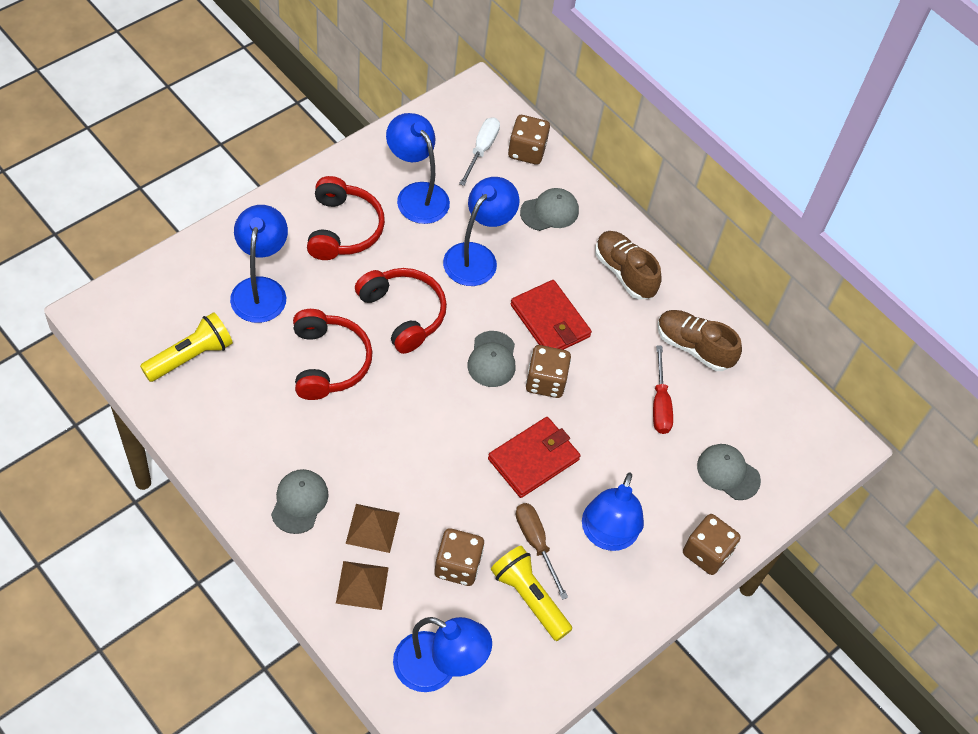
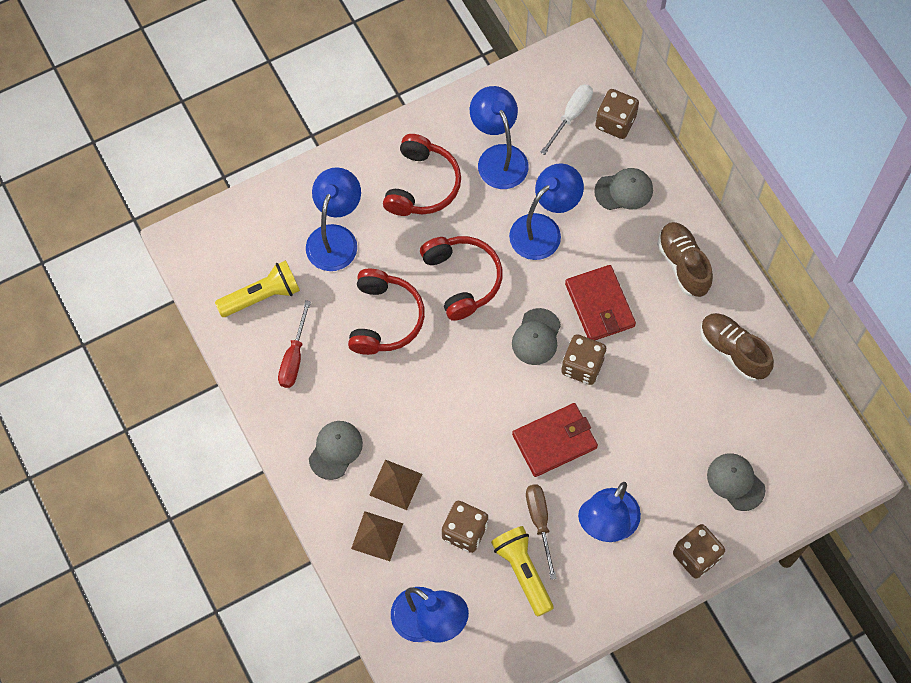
camera: 20 degrees right, 10 degrees up
(660, 404) = (686, 404): red screwdriver -> red screwdriver (294, 357)

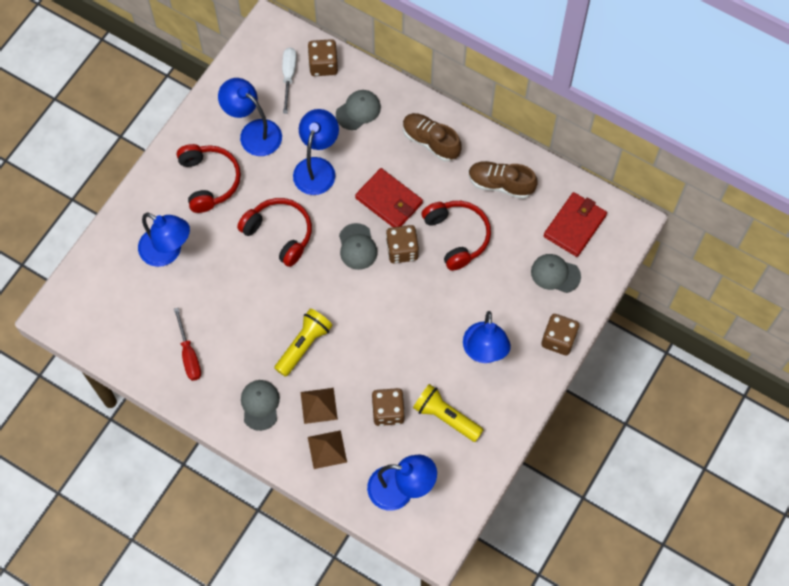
camera: 30 degrees left, 0 degrees up
(262, 296) = (138, 323): yellow flashlight -> yellow flashlight (304, 345)
(335, 237) = (167, 252): blue lamp -> blue lamp turned 135 degrees clockwise
(384, 319) = (239, 292): red headphones -> red headphones (457, 236)
(539, 522) = (437, 376): brown screwdriver -> none
(554, 441) = (414, 313): red wallet -> red wallet (574, 226)

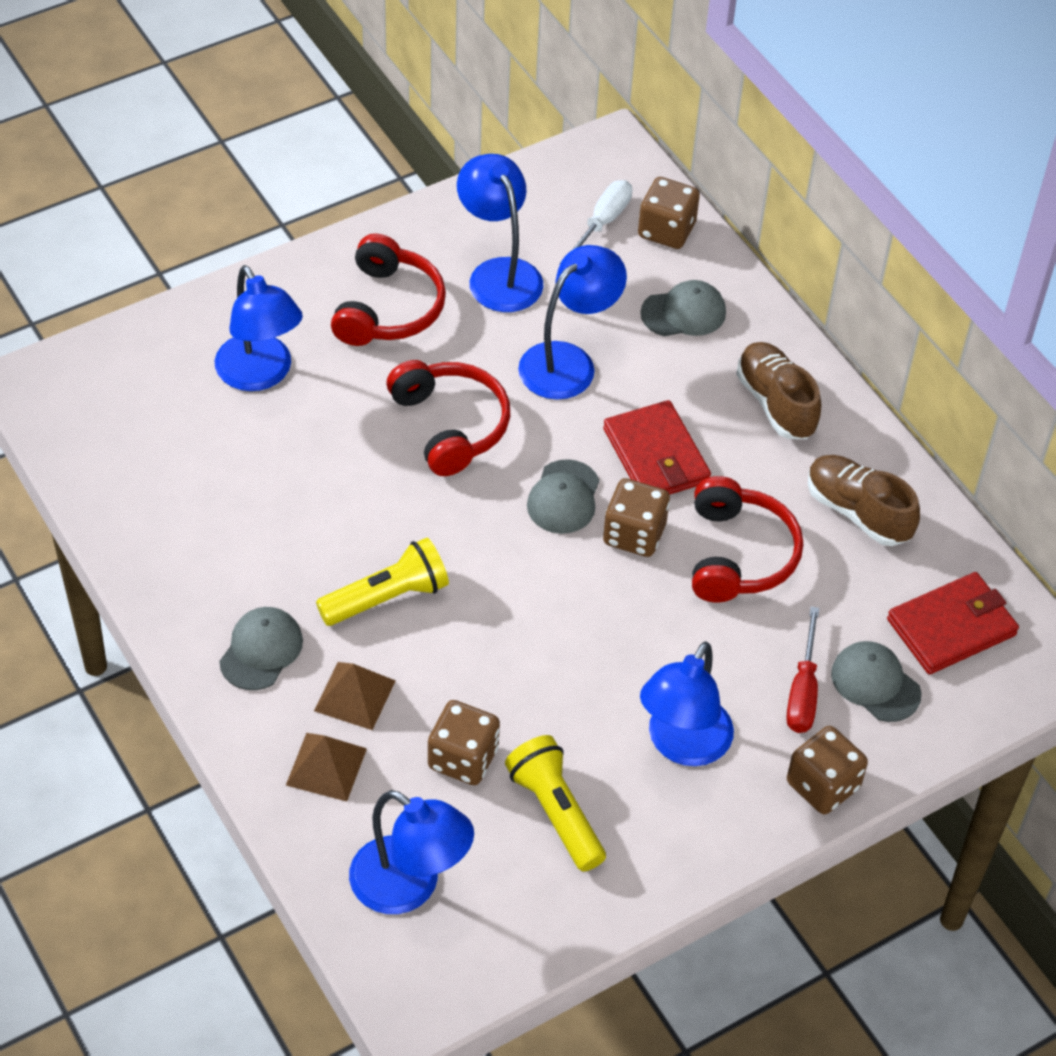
camera: 25 degrees right, 15 degrees down
(189, 355) = (197, 528): red screwdriver -> red screwdriver (803, 691)

